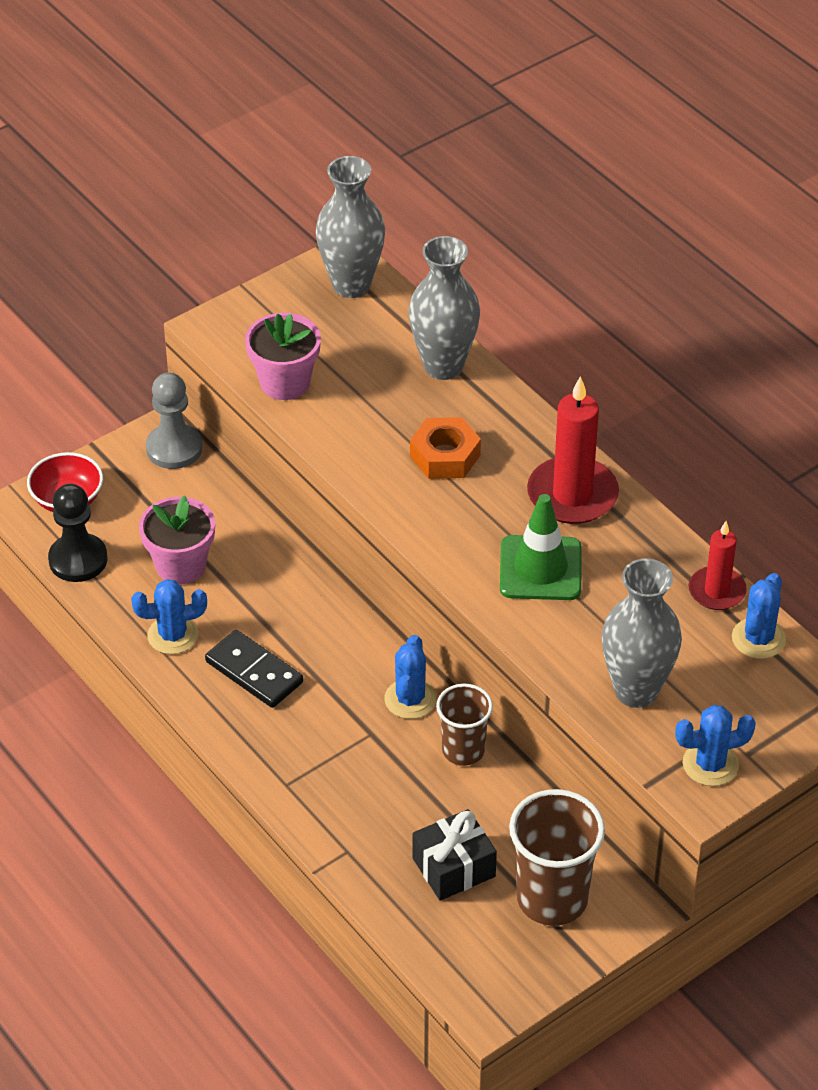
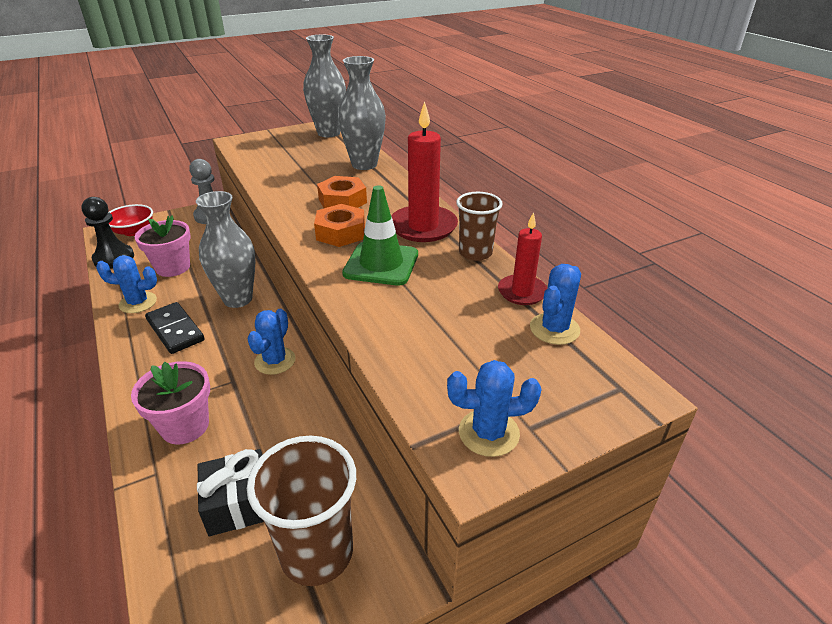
camera: 10 degrees right, 10 degrees down
(285, 382) = (262, 163): pink flower pot -> pink flower pot (185, 426)
(463, 750) = (297, 402): brown cup -> brown cup (475, 253)
(468, 520) = (341, 232): none -> orange nut
(636, 690) = (431, 356): grey vase -> grey vase (238, 299)

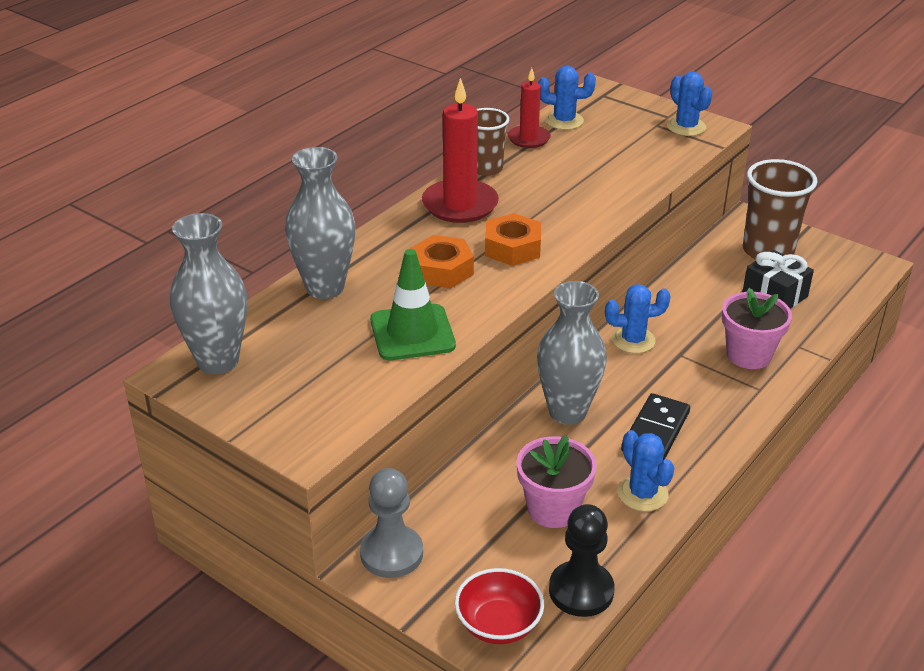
camera: 115 degrees left, 0 degrees up
(381, 264) = (548, 209): green traffic cone -> green traffic cone (412, 333)

